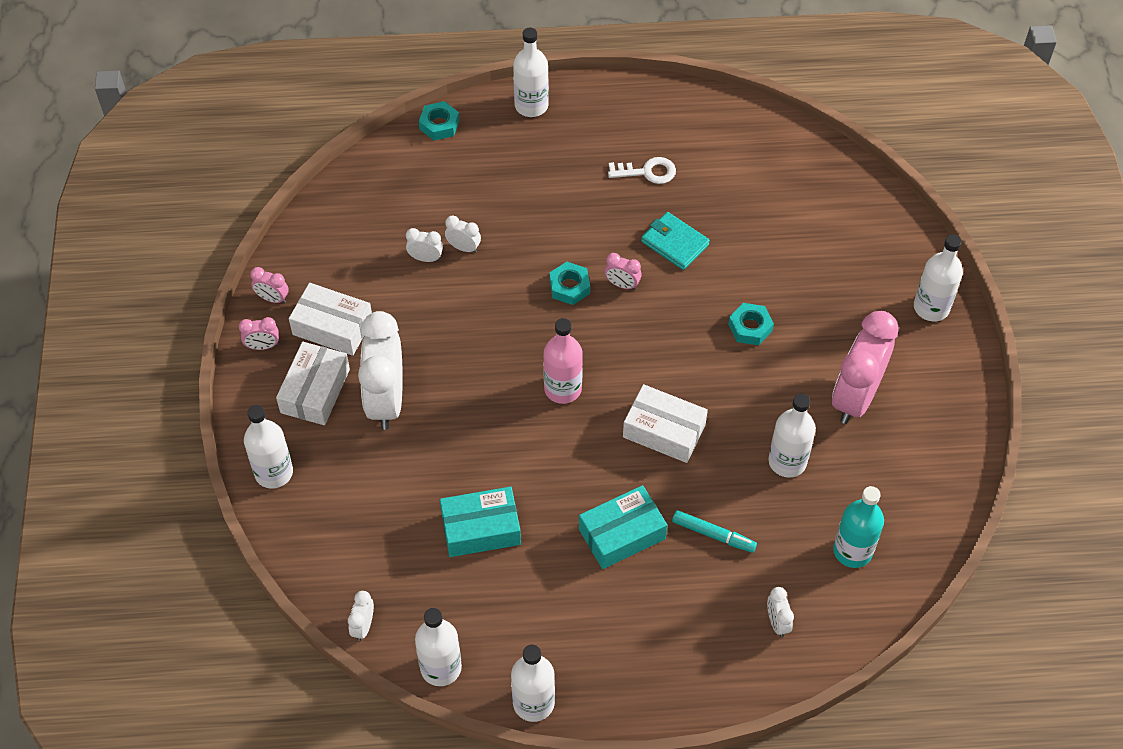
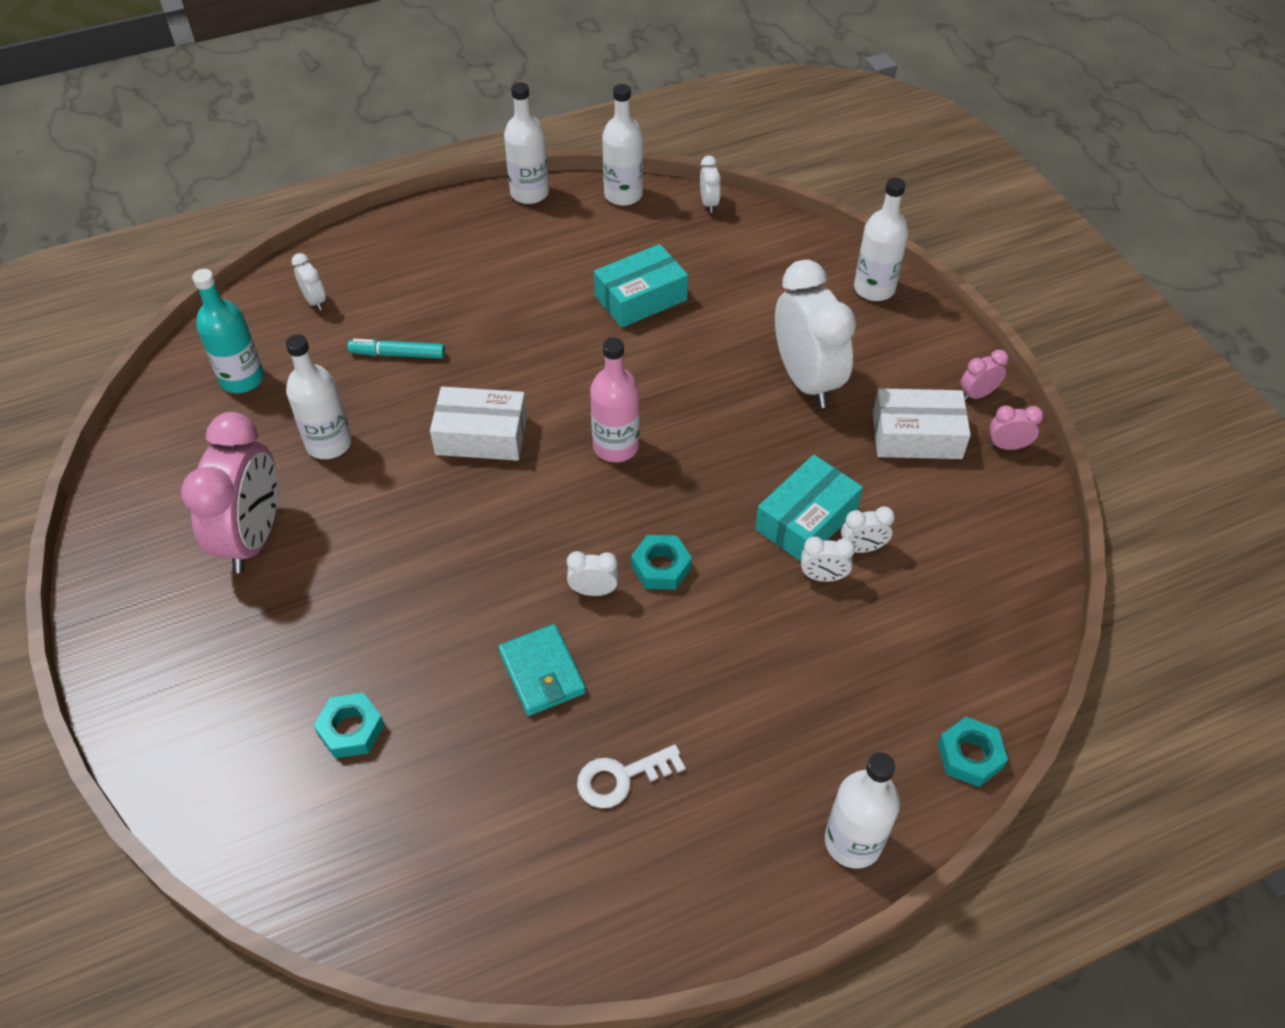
camera: 160 degrees right, 5 degrees down
(315, 391) = (887, 368): white box -> none
(622, 284) = (593, 591): pink clock -> white clock
(622, 534) = (495, 330): turquoise box -> turquoise box (806, 520)
(675, 243) = (542, 672): turquoise wallet -> turquoise wallet turned 45 degrees clockwise
(750, 327) = (406, 584): turquoise nut -> turquoise nut (351, 729)
(931, 307) = (153, 688): white bottle -> none

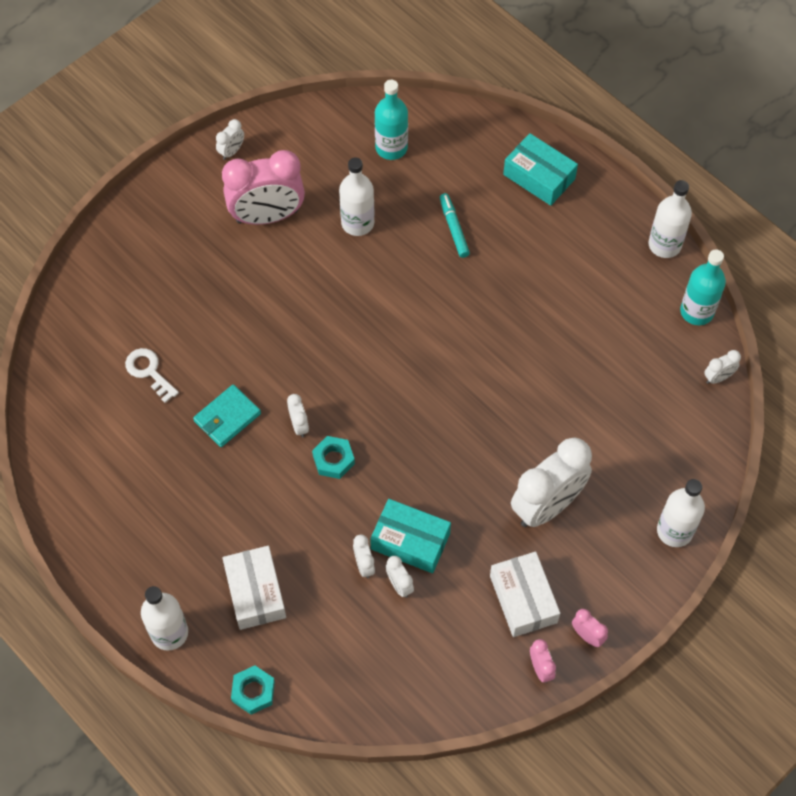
camera: 70 degrees right, 10 degrees up
(315, 301) = (481, 156): white clock -> white clock (231, 151)
(351, 729) = (153, 330): turquoise nut -> none
(481, 435) = (402, 309): white box -> white box (255, 592)
(616, 446) = (427, 397): pink bottle -> none
(621, 778) = (170, 488): white key -> white key (149, 372)
(623, 195) = (697, 311): white bottle -> turquoise bottle
(641, 298) = (583, 364): turquoise box -> turquoise box (539, 177)

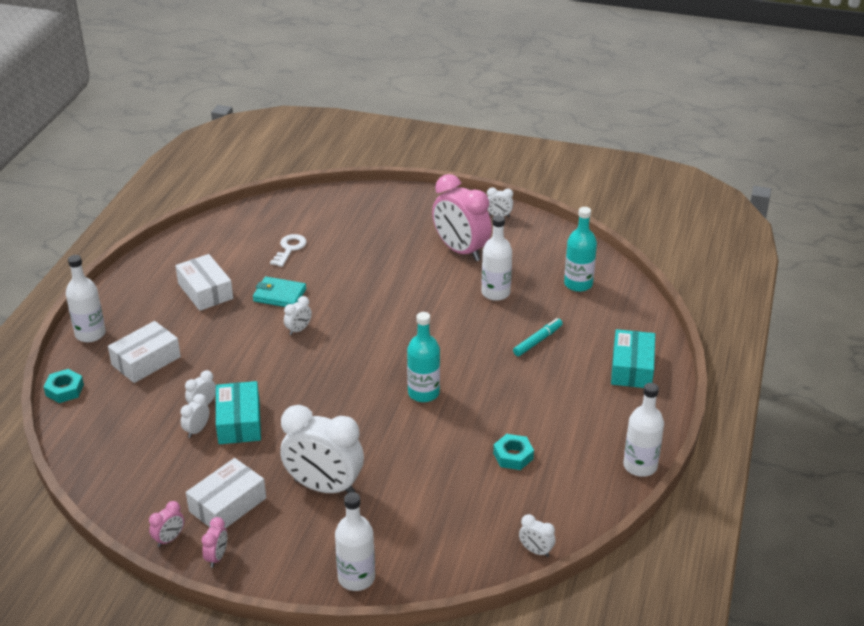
camera: 60 degrees right, 25 degrees down
(169, 487) = (205, 291): none -> white box
(333, 460) = (282, 357): turquoise nut -> turquoise nut (513, 456)
(697, 311) = (591, 511): turquoise bottle -> turquoise bottle (423, 393)

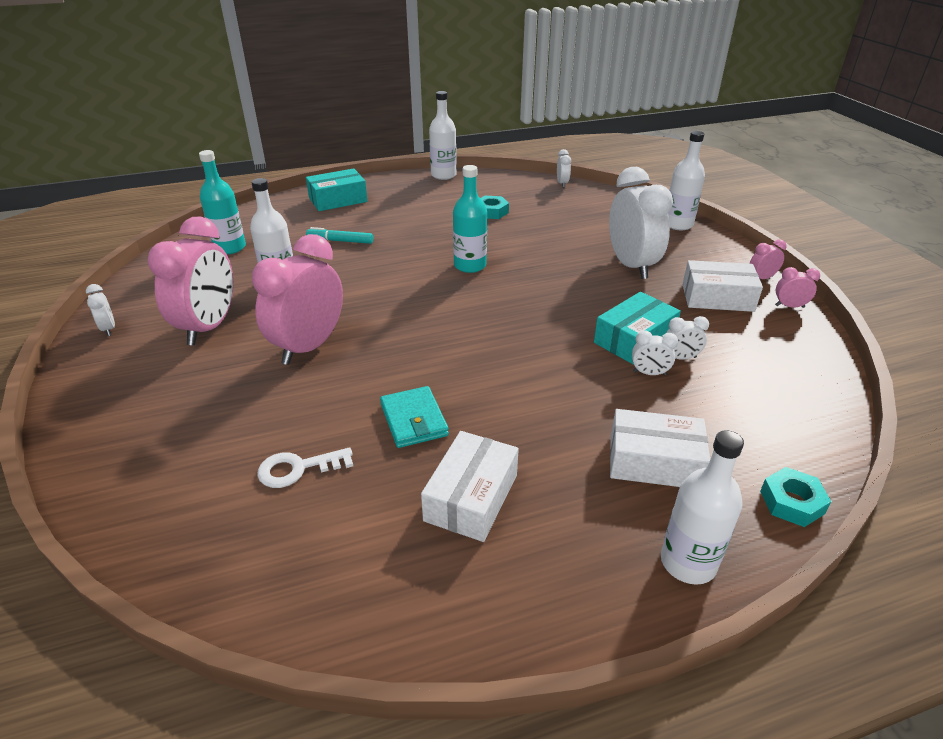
camera: 125 degrees left, 0 degrees up
(298, 330) = (462, 372): white clock -> none
(394, 281) = (309, 347): none -> pink clock

